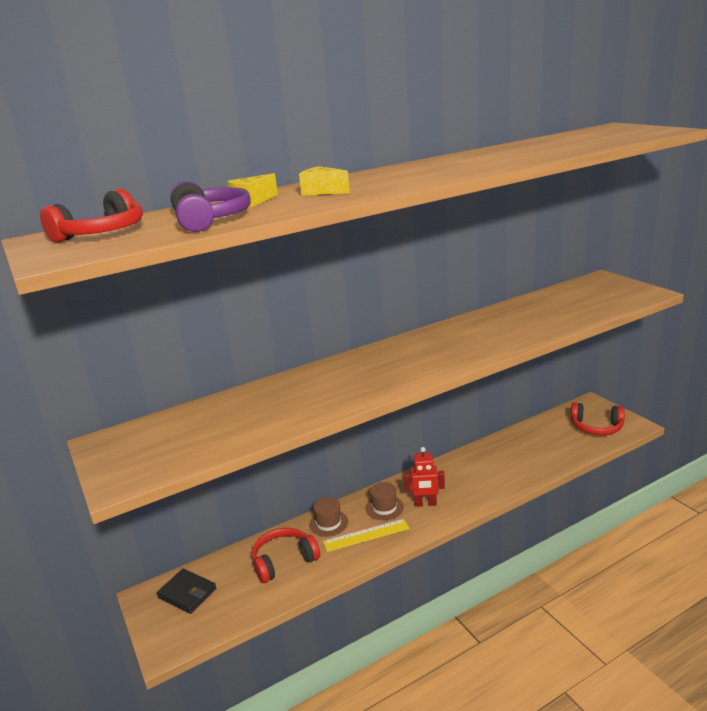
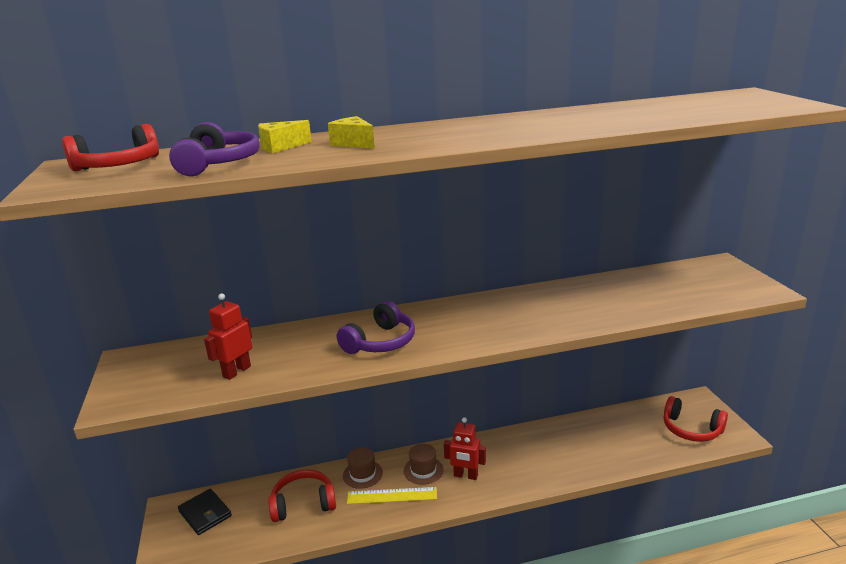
camera: 15 degrees right, 0 degrees up
(229, 432) = (236, 371): none -> red robot
(353, 383) = (380, 342): none -> purple headphones

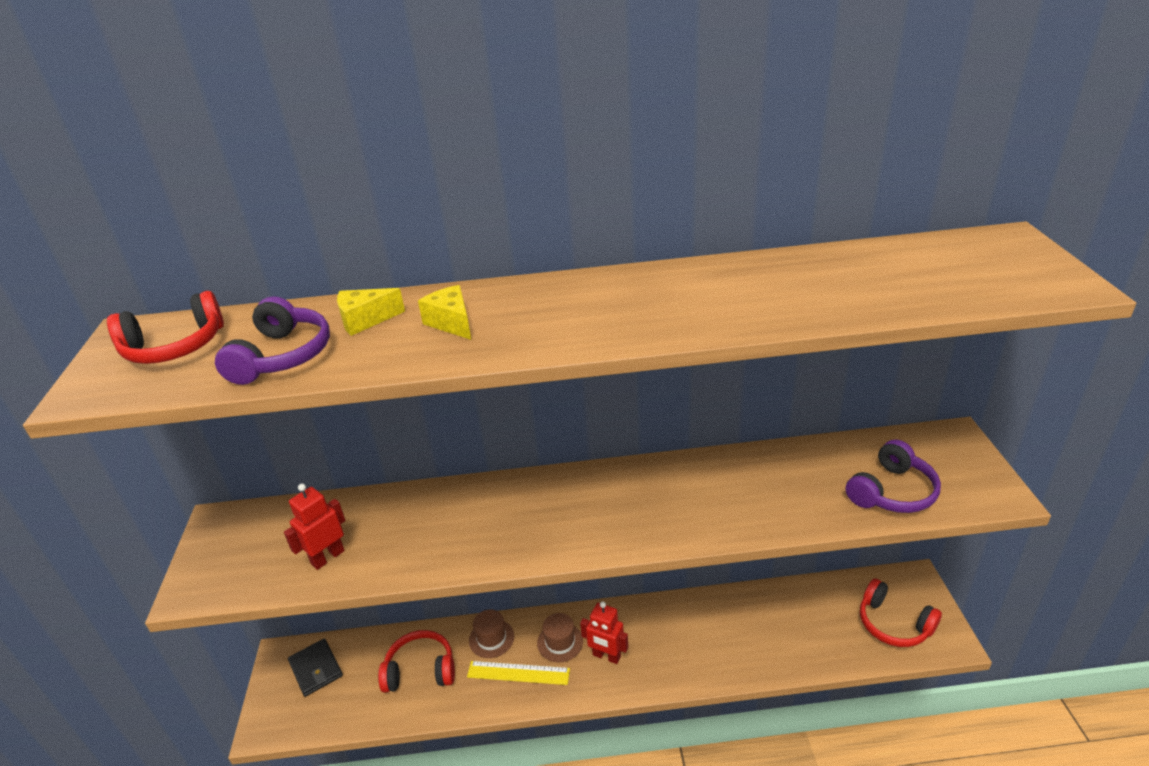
camera: 10 degrees right, 10 degrees up
(380, 342) = (496, 529): purple headphones -> purple headphones (892, 492)

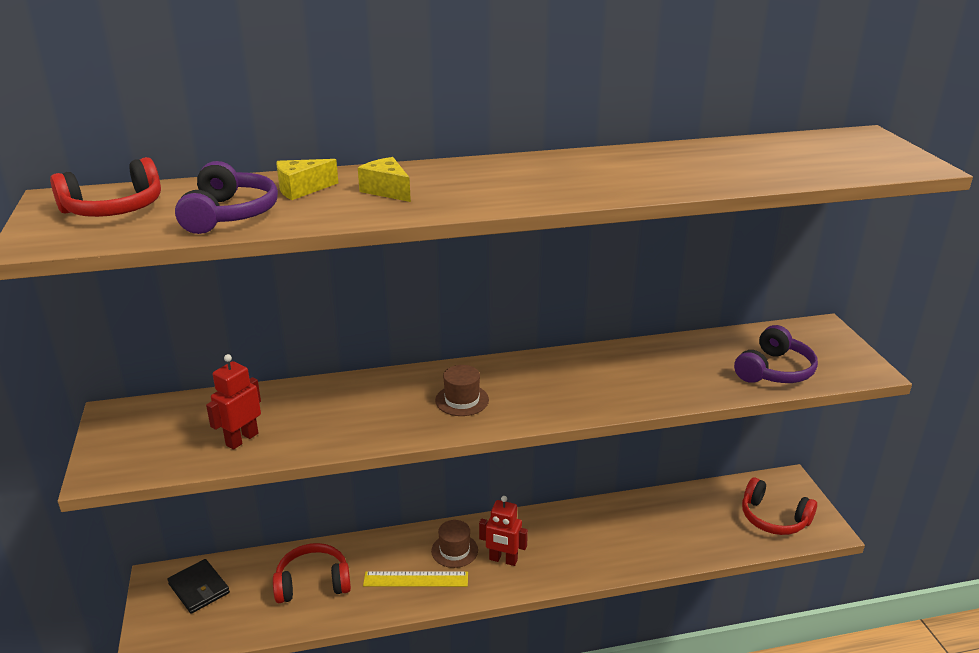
camera: 10 degrees left, 5 degrees down
(491, 638) = (383, 551): brown hat -> brown hat (462, 400)

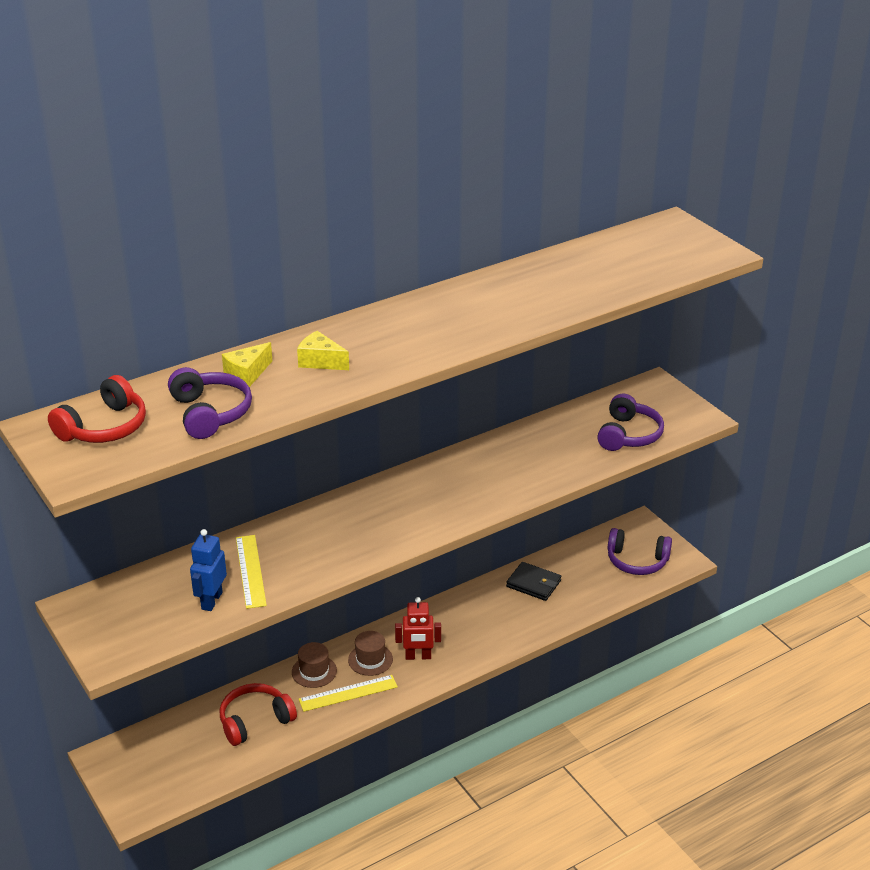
camera: 20 degrees left, 5 degrees up
(199, 588) = (149, 754): black wallet -> black wallet (533, 583)
(242, 439) = (211, 601): red robot -> blue robot
(300, 419) = (251, 571): none -> yellow ruler
(462, 400) = (381, 521): brown hat -> brown hat (314, 671)
(773, 518) = (637, 561): red headphones -> purple headphones

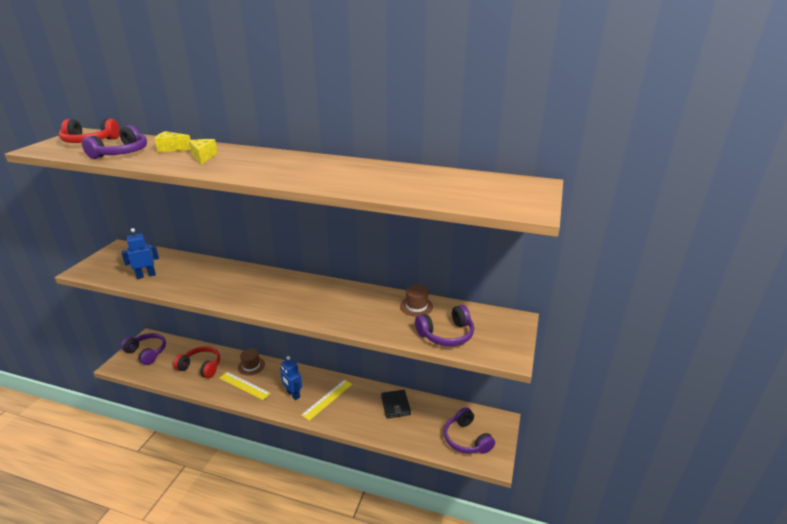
camera: 50 degrees right, 5 degrees down
(144, 768) = (147, 352): none -> purple headphones
(251, 571) = (179, 275): yellow ruler -> yellow ruler (327, 399)
(370, 659) = (276, 379): brown hat -> brown hat (416, 306)
(418, 656) = (293, 394): red robot -> blue robot

